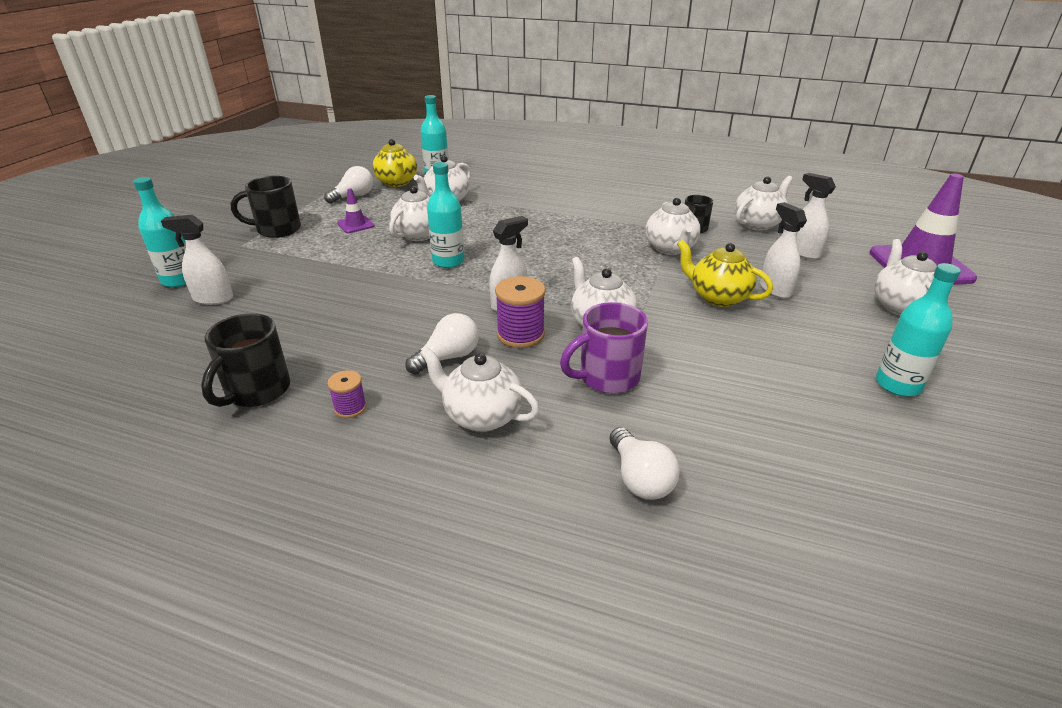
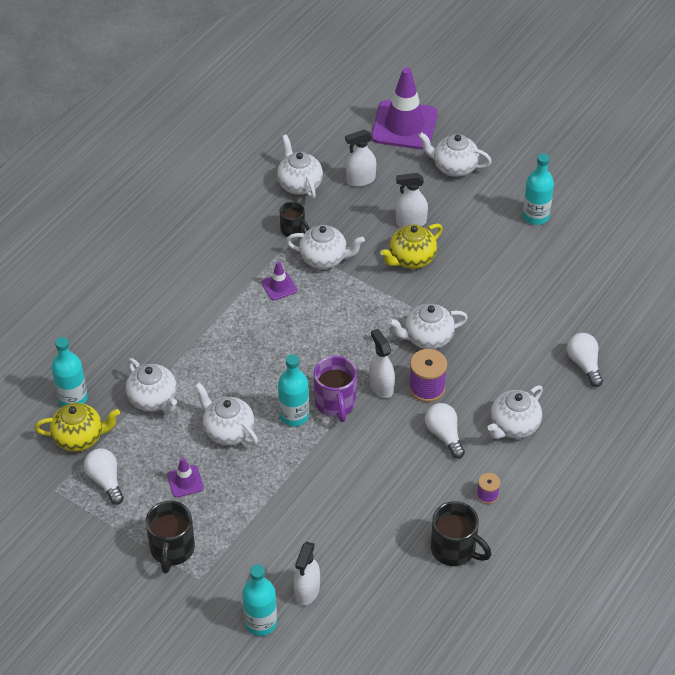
camera: 75 degrees left, 15 degrees up
(607, 377) = (491, 353): purple mug -> purple mug (335, 403)
(614, 232) = (279, 286): none -> purple traffic cone
(639, 478) = (584, 364): white light bulb -> white light bulb turned 105 degrees counterclockwise

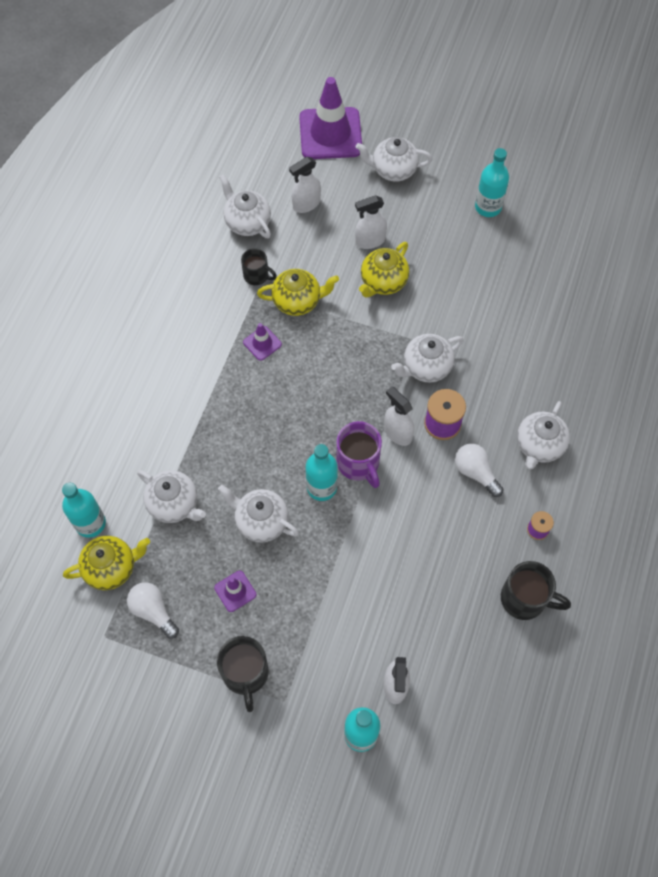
camera: 15 degrees left, 15 degrees up
(324, 259) = (297, 301): white teapot -> yellow teapot
(584, 364) = (584, 360): white light bulb -> none

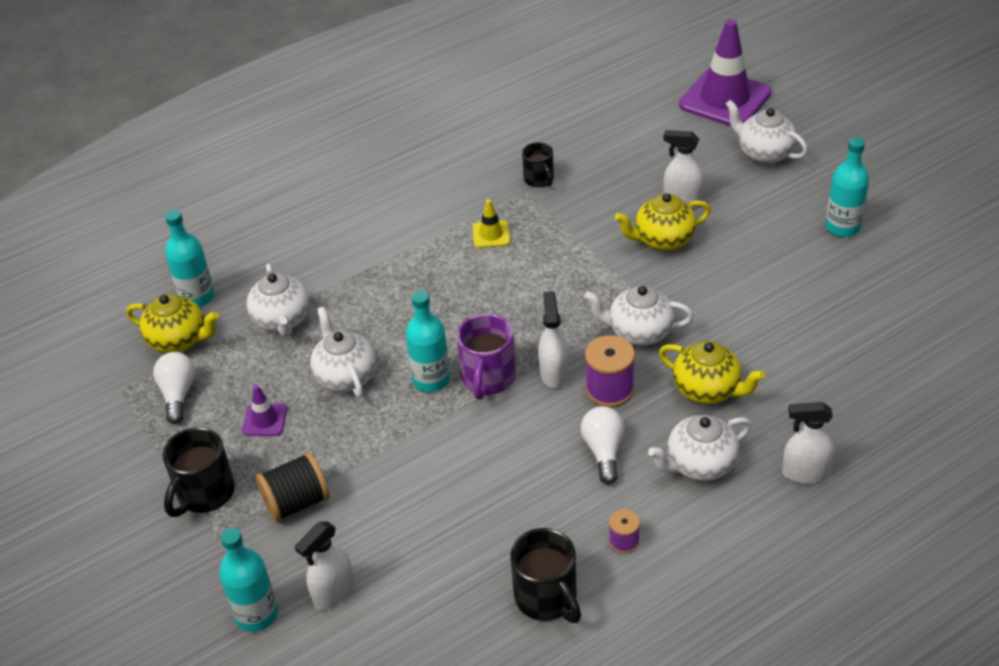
camera: 40 degrees right, 20 degrees down
(247, 222) = (571, 134): white teapot -> none
(262, 343) = (491, 234): purple traffic cone -> yellow traffic cone
(297, 301) = (559, 217): yellow teapot -> yellow teapot (707, 390)
(306, 204) = (644, 144): white spray bottle -> white spray bottle (805, 473)
(314, 638) = (296, 502): none -> black spool

